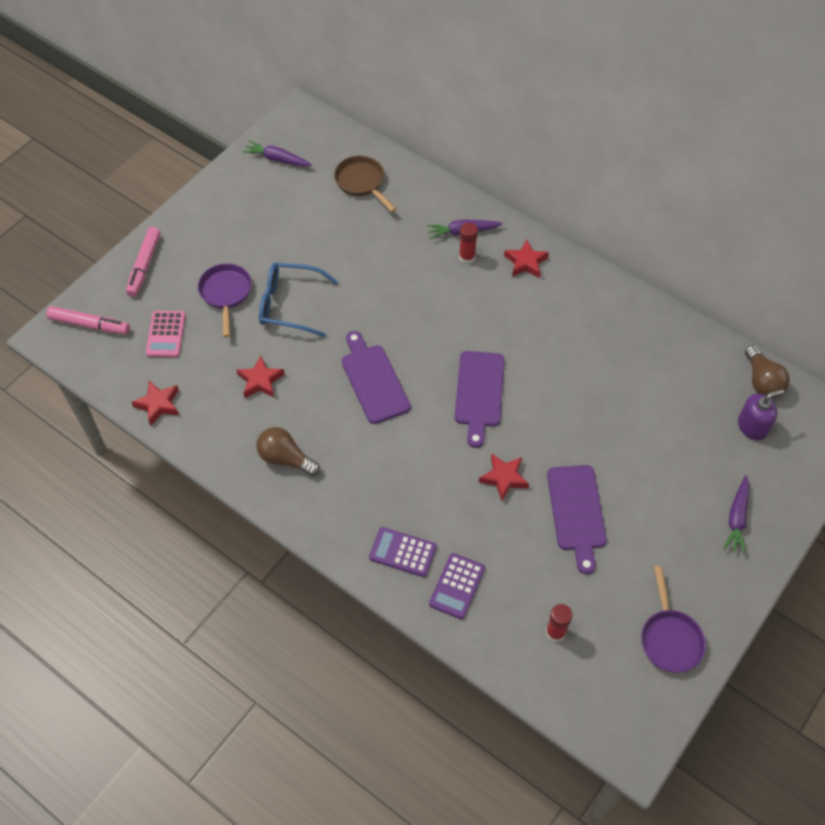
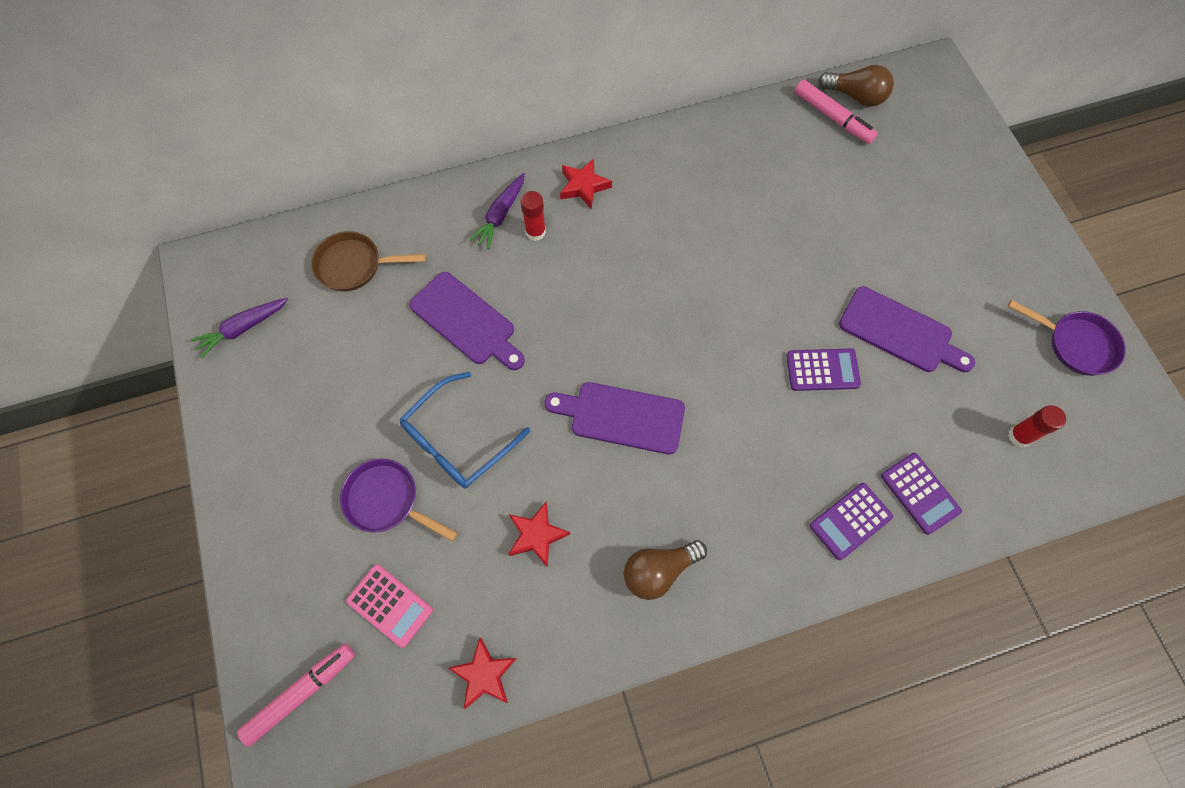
camera: 55 degrees left, 10 degrees up
(144, 265) = (267, 571): pink marker -> pink marker (832, 117)
(479, 393) = (708, 328): purple cutting board -> purple cutting board (466, 321)
(504, 478) = (822, 370): red star -> purple calculator
(737, 518) = (983, 210): purple carrot -> none
(752, 426) = (897, 135): purple soap dispenser -> none

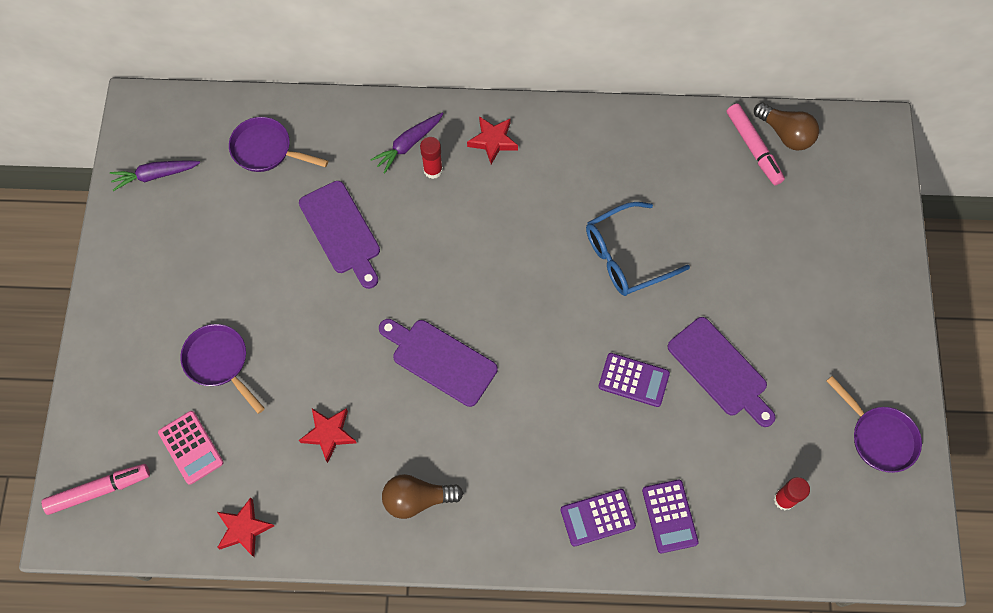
camera: 20 degrees right, 0 degrees up
(355, 265) = (266, 150): brown pan -> purple pan
(458, 440) = (295, 332): blue glasses -> blue glasses (626, 256)

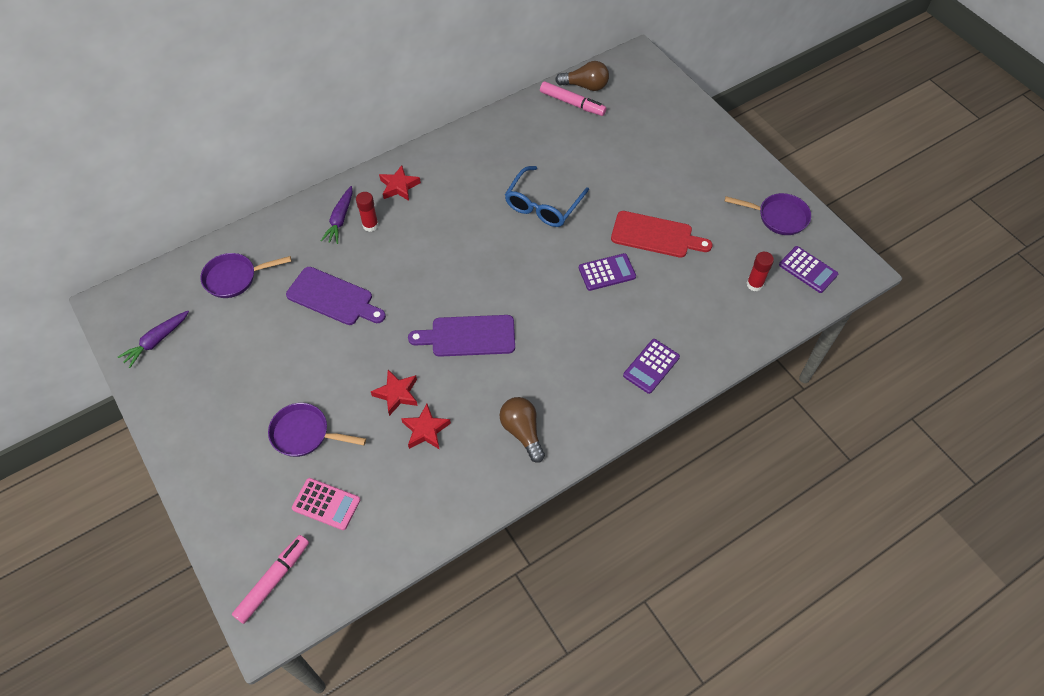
camera: 35 degrees left, 10 degrees down
(244, 529) = (411, 532): red star -> red star (397, 394)
(417, 499) = (522, 431): brown light bulb -> brown light bulb turned 105 degrees clockwise
(669, 516) = (695, 337): purple calculator -> purple calculator (808, 270)
(720, 370) = (655, 235): purple cutting board -> red cutting board

